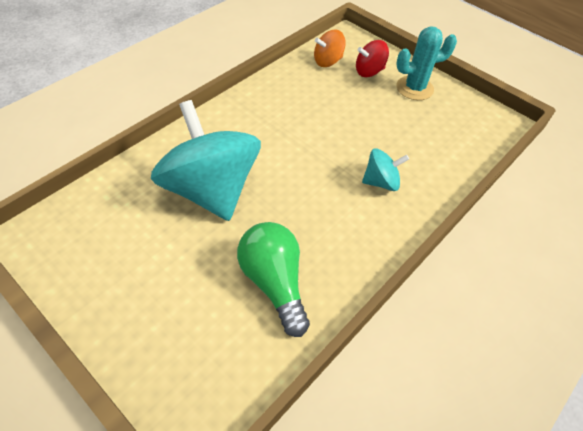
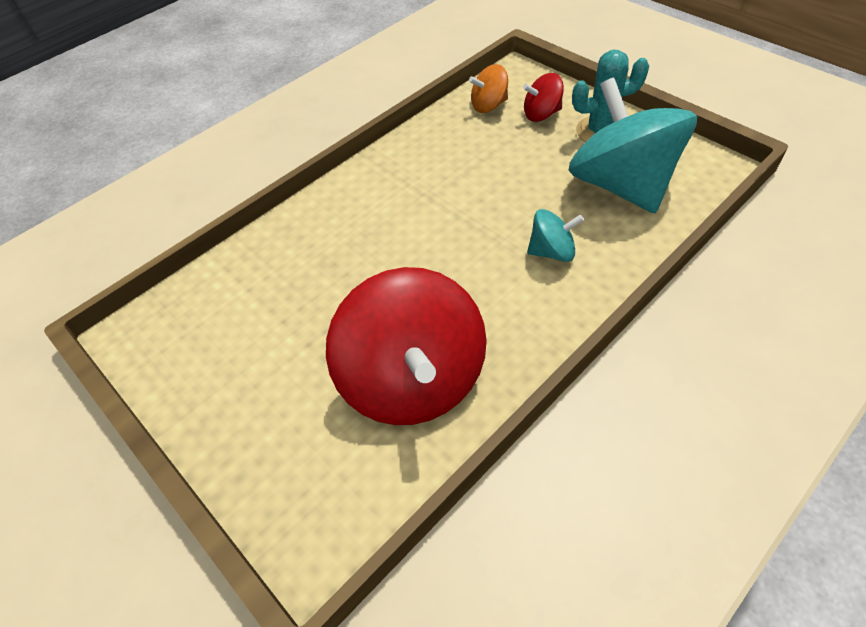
camera: 10 degrees right, 0 degrees up
(211, 190) = (340, 271): turquoise spinning top -> turquoise spinning top (621, 185)
(274, 282) = (413, 380): green light bulb -> red spinning top

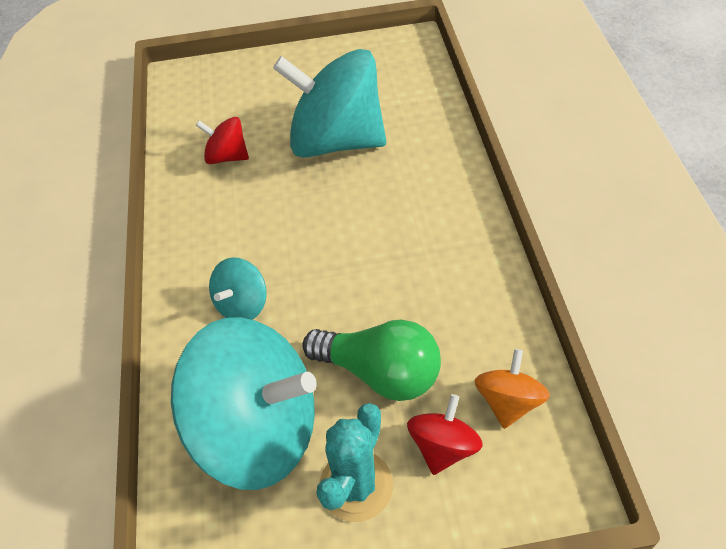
camera: 125 degrees right, 0 degrees up
(329, 305) = (336, 141): none -> turquoise spinning top
(413, 380) = (227, 156): red spinning top -> red spinning top, size x0.45
(525, 157) = (380, 372): none -> green light bulb

